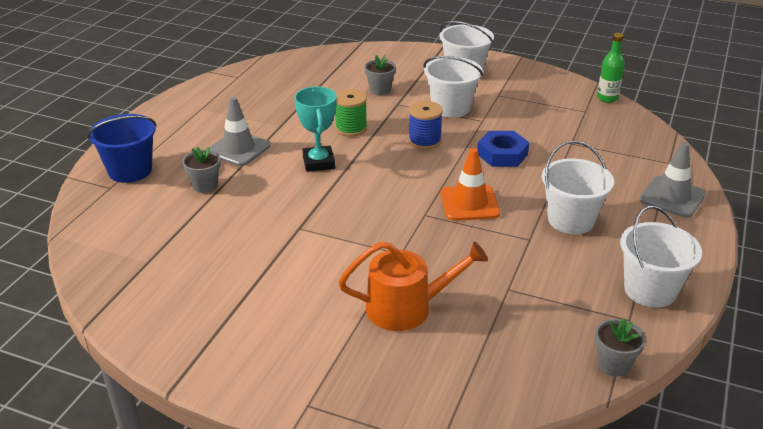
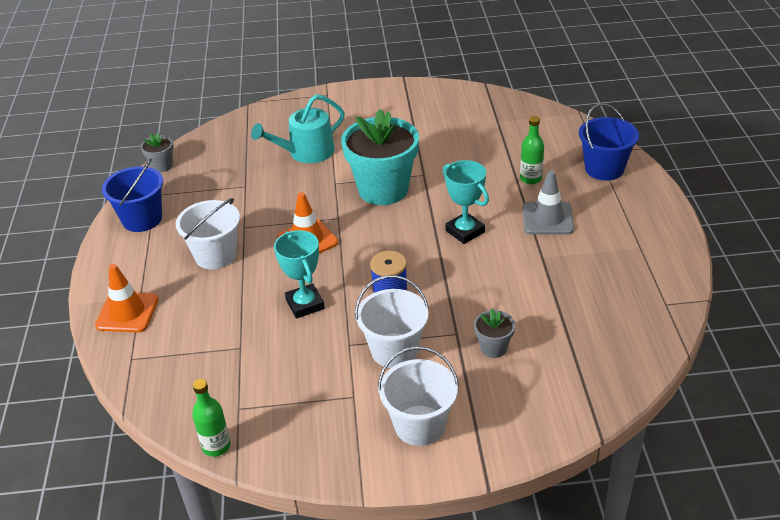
camera: 155 degrees right, 5 degrees up
(205, 185) = (530, 178): grey flower pot -> green bottle
(351, 128) = (473, 280): green spool -> none
(355, 226) = (383, 190): none -> turquoise flower pot
(406, 307) = (306, 152): orange watering can -> turquoise watering can
(502, 154) = (305, 304): blue nut -> turquoise trophy
(650, 290) = (142, 219): white bucket -> blue bucket
(672, 197) = (127, 312): grey traffic cone -> orange traffic cone

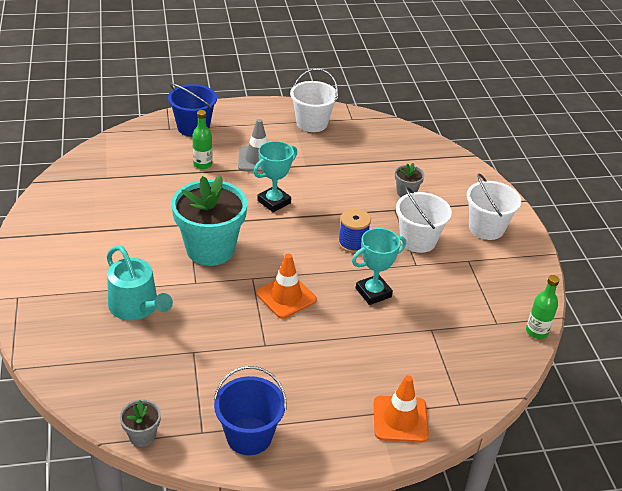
camera: 100 degrees left, 0 degrees up
(215, 255) = (310, 362): white bucket -> white bucket (312, 123)

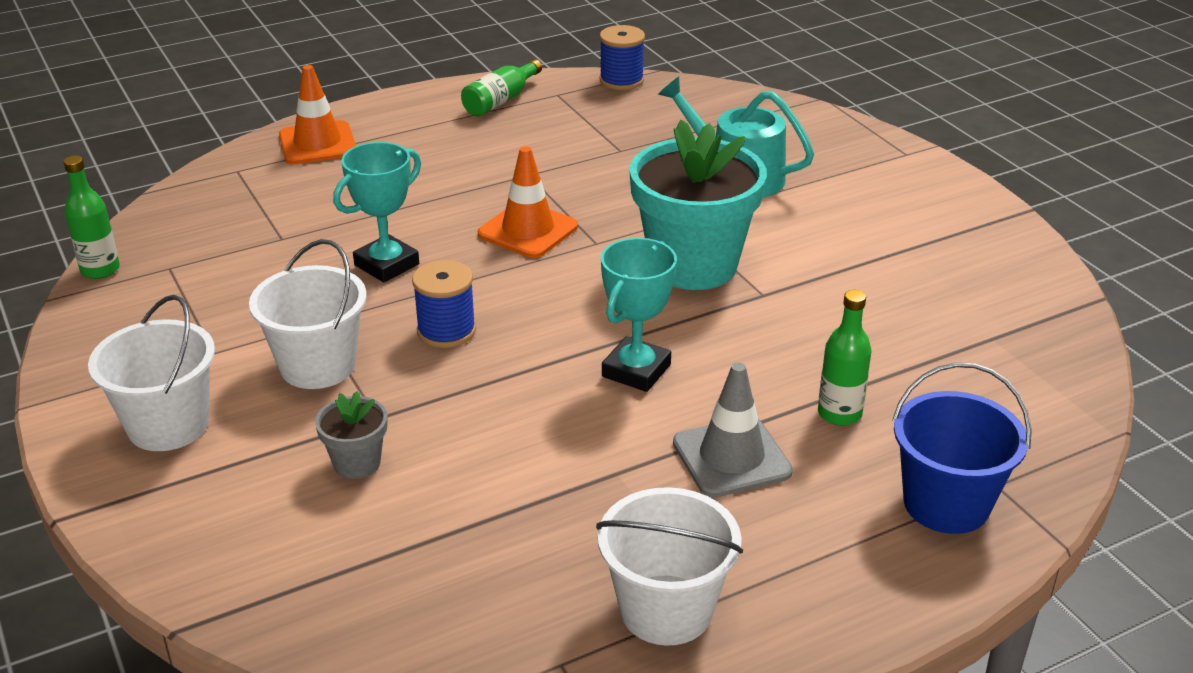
camera: 165 degrees right, 5 degrees down
(142, 436) = (621, 80): grey flower pot -> blue spool
(249, 436) = (501, 100): blue bucket -> green bottle

